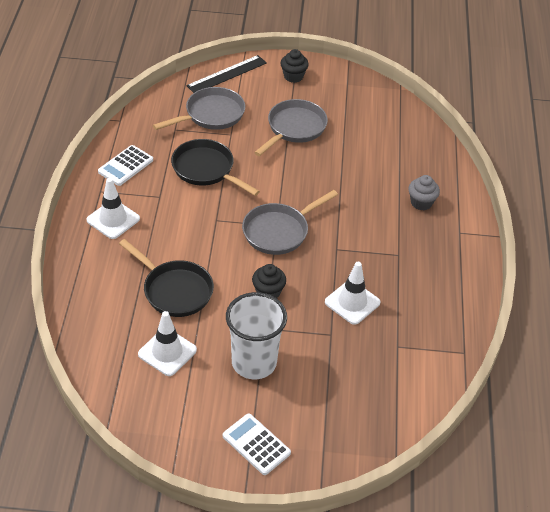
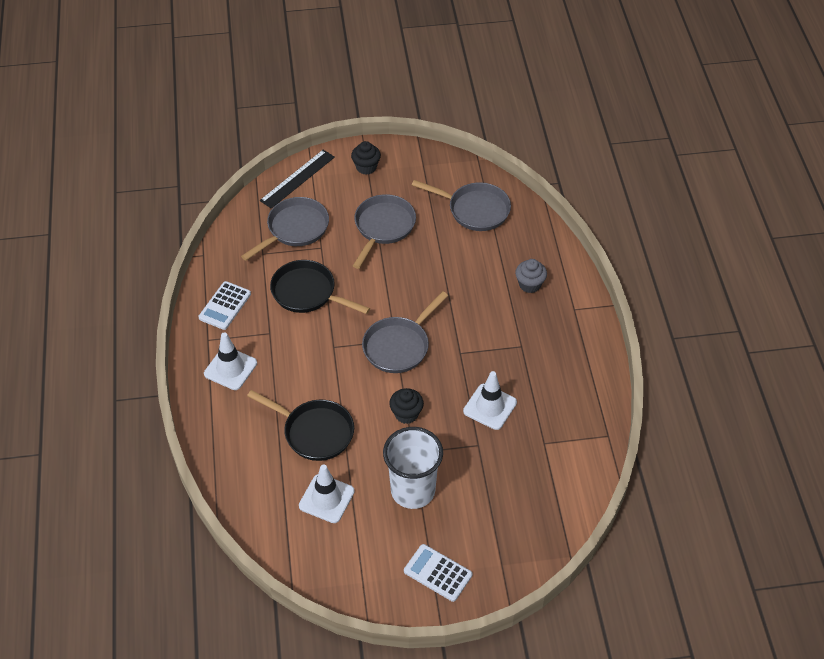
camera: 10 degrees left, 5 degrees up
(385, 130) = (475, 210): none -> grey pan

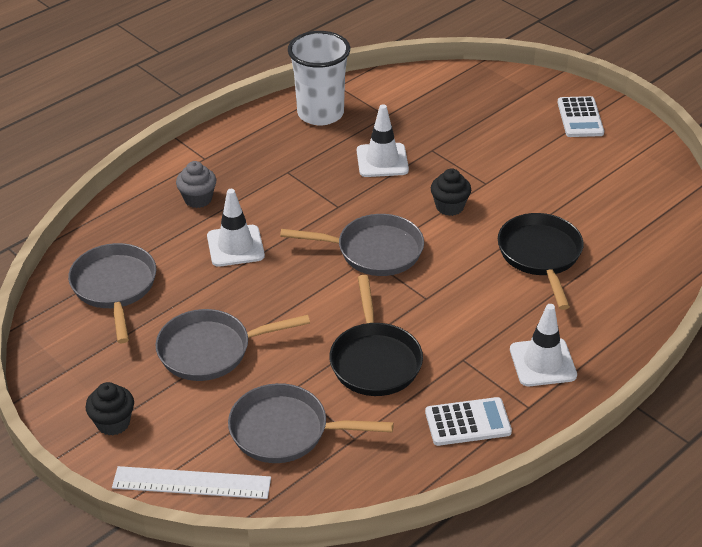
camera: 125 degrees left, 10 degrees down
(297, 178) = (191, 483): black ruler -> white ruler
(326, 498) = (597, 211): white traffic cone -> white traffic cone (235, 246)
(413, 491) = (524, 165): white cup -> white cup (320, 113)

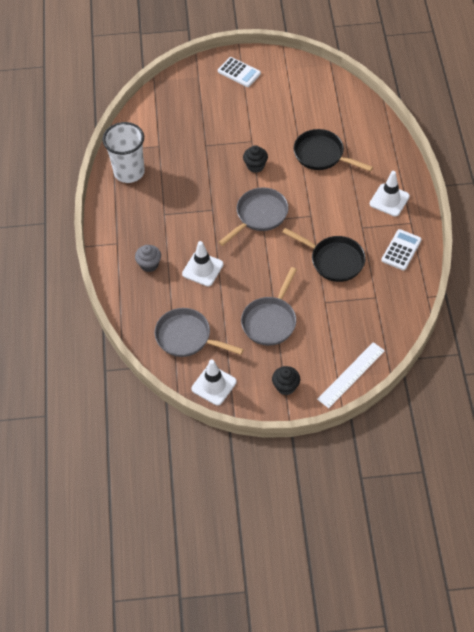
camera: 50 degrees left, 15 degrees up
(286, 431) = (349, 320): grey pan -> none
(382, 160) = (194, 170): white traffic cone -> white traffic cone (214, 385)

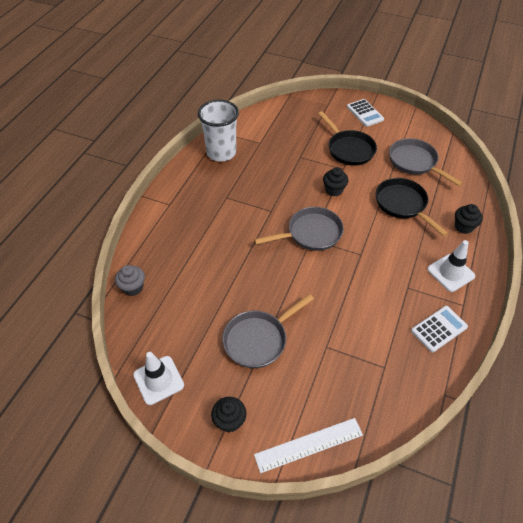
camera: 25 degrees right, 5 degrees down
(149, 264) = (183, 234): grey cupcake -> grey cupcake (133, 287)
(187, 337) = (168, 317): grey pan -> grey pan (415, 162)
(202, 269) = (227, 259): white traffic cone -> none
(334, 260) = (360, 307): black pan -> black pan (349, 149)
(381, 154) = (463, 227): none -> black cupcake

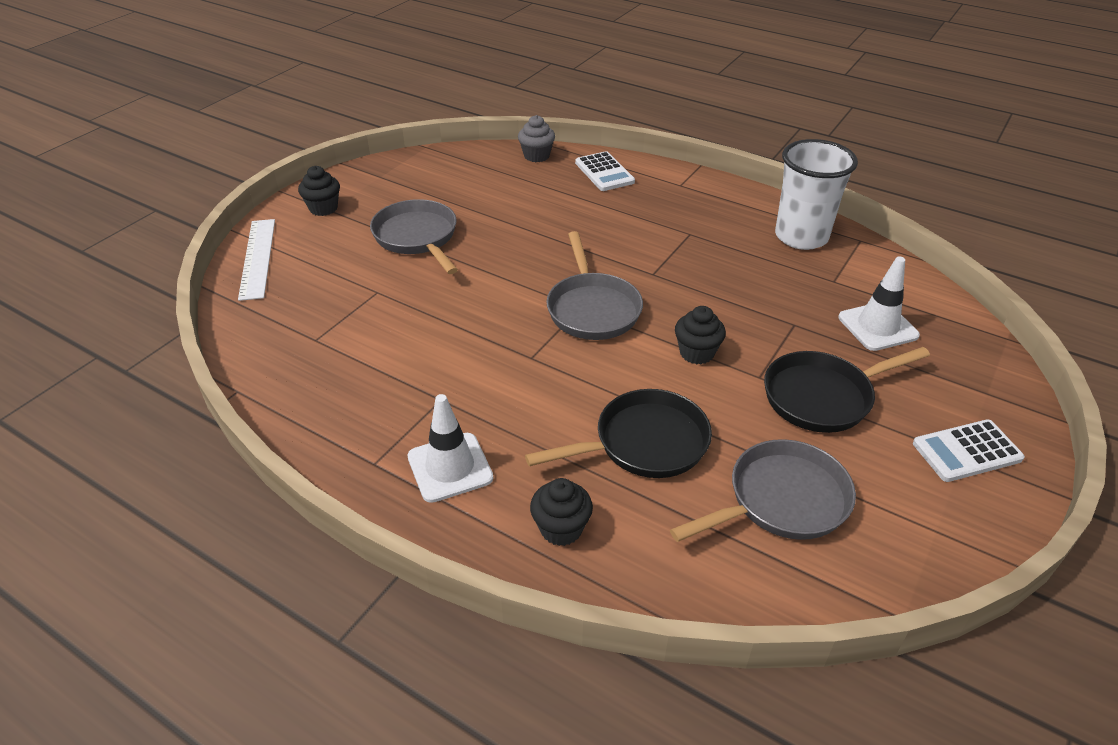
camera: 100 degrees right, 10 degrees down
(158, 380) = (400, 168): white traffic cone -> white traffic cone (877, 326)
(439, 329) = (344, 416): white calculator -> white calculator (604, 172)

